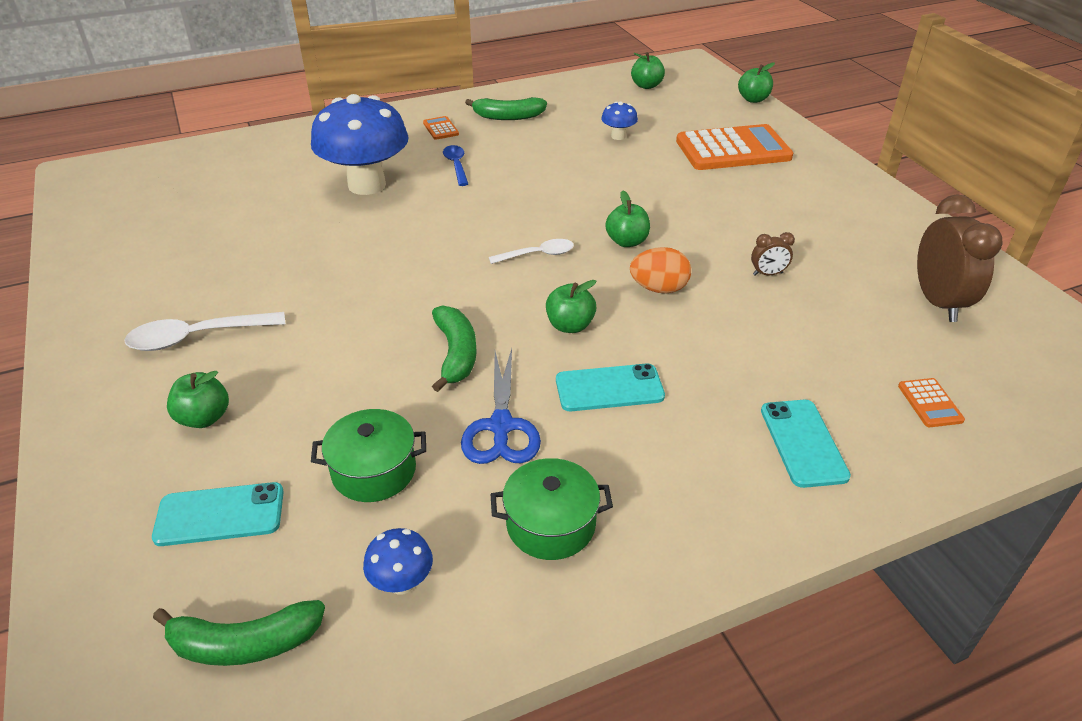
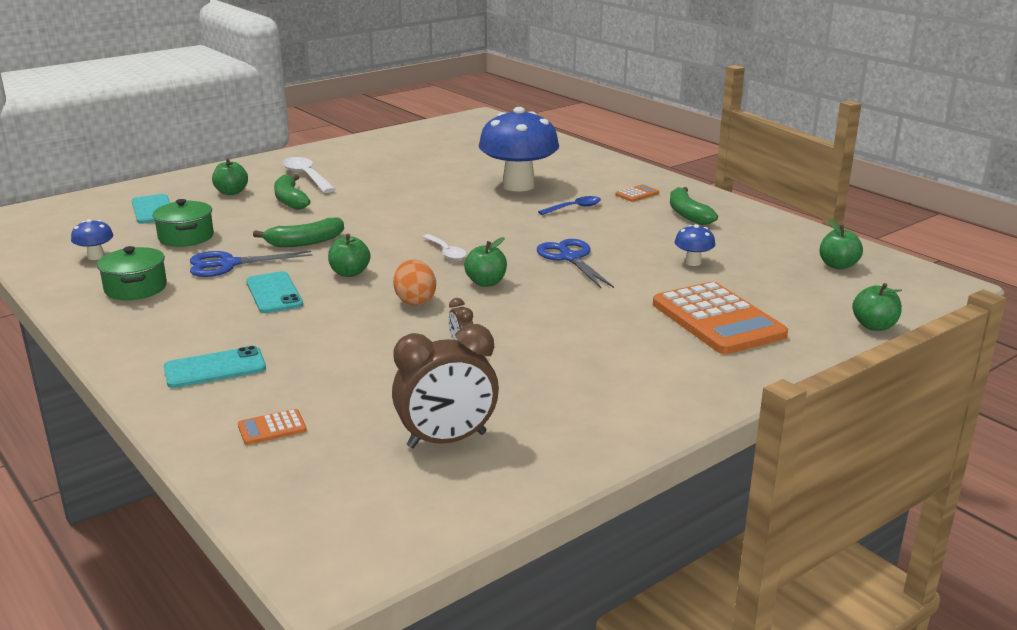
camera: 75 degrees right, 15 degrees down
(245, 643) = (63, 230): green banana -> green banana (290, 200)
(585, 188) = (570, 258): none -> blue scissors

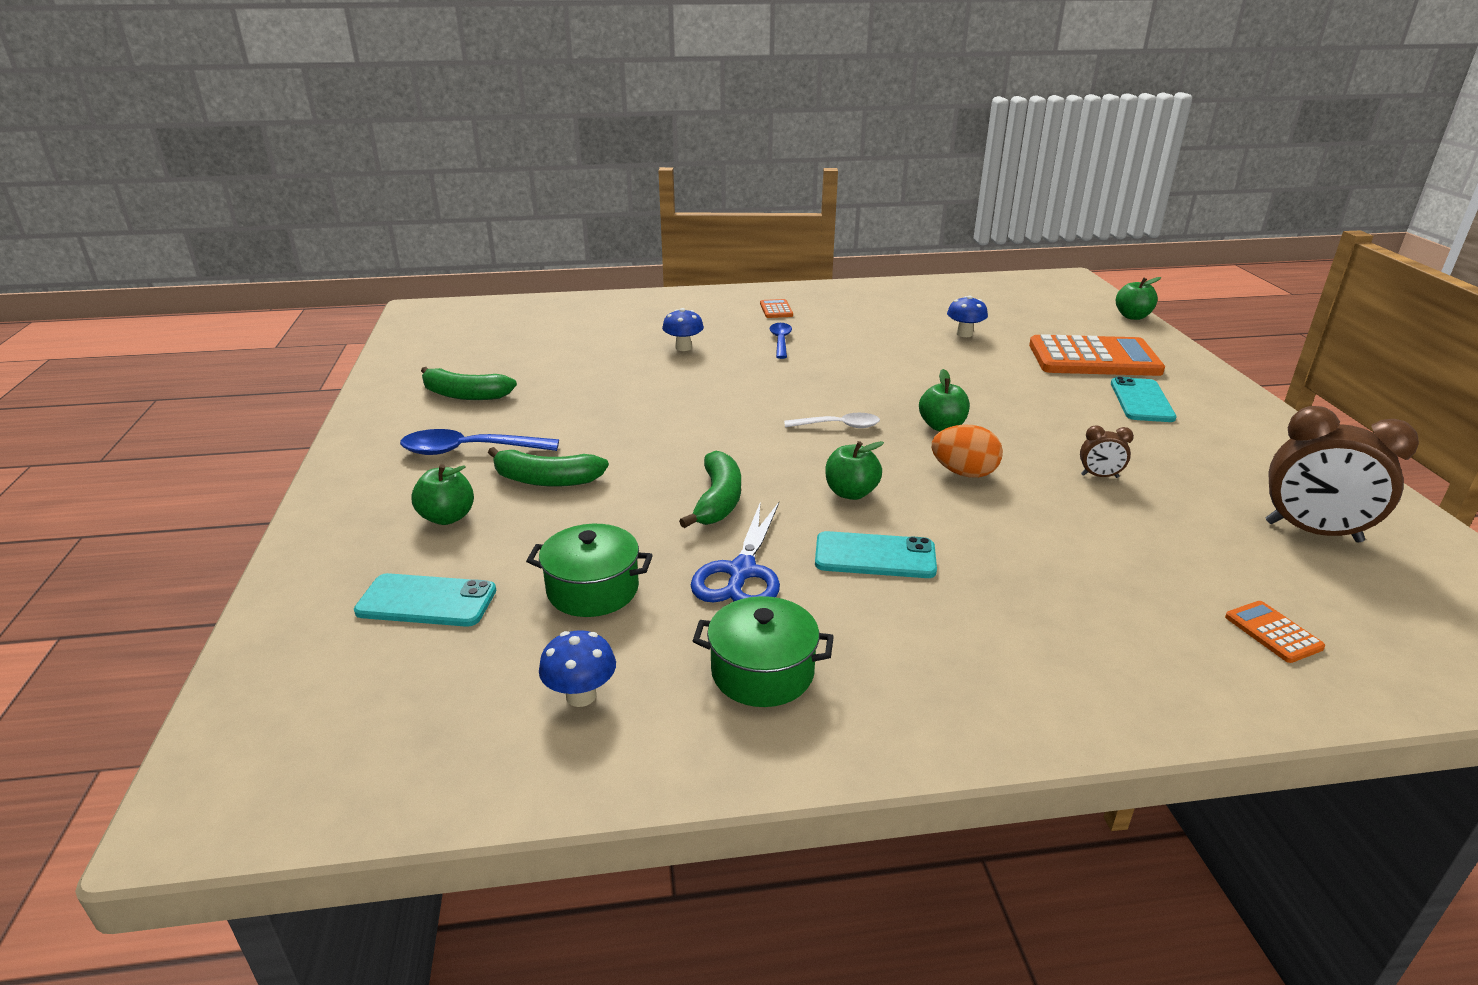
camera: 60 degrees left, 5 degrees up
(215, 368) = (1092, 645): turquoise phone -> turquoise phone (1141, 400)
(272, 428) = (1273, 632): orange calculator -> orange calculator turned 150 degrees clockwise
(306, 177) = (469, 450): white spoon -> blue spoon
(447, 440) = (1312, 532): brown clock -> brown clock turned 105 degrees clockwise
(518, 186) = (683, 347): blue mushroom -> blue mushroom, size x0.42
(570, 258) = (911, 375): blue scissors -> none
(687, 214) = (850, 306): green banana -> green banana (465, 395)
(838, 265) = (1011, 294): green apple -> none

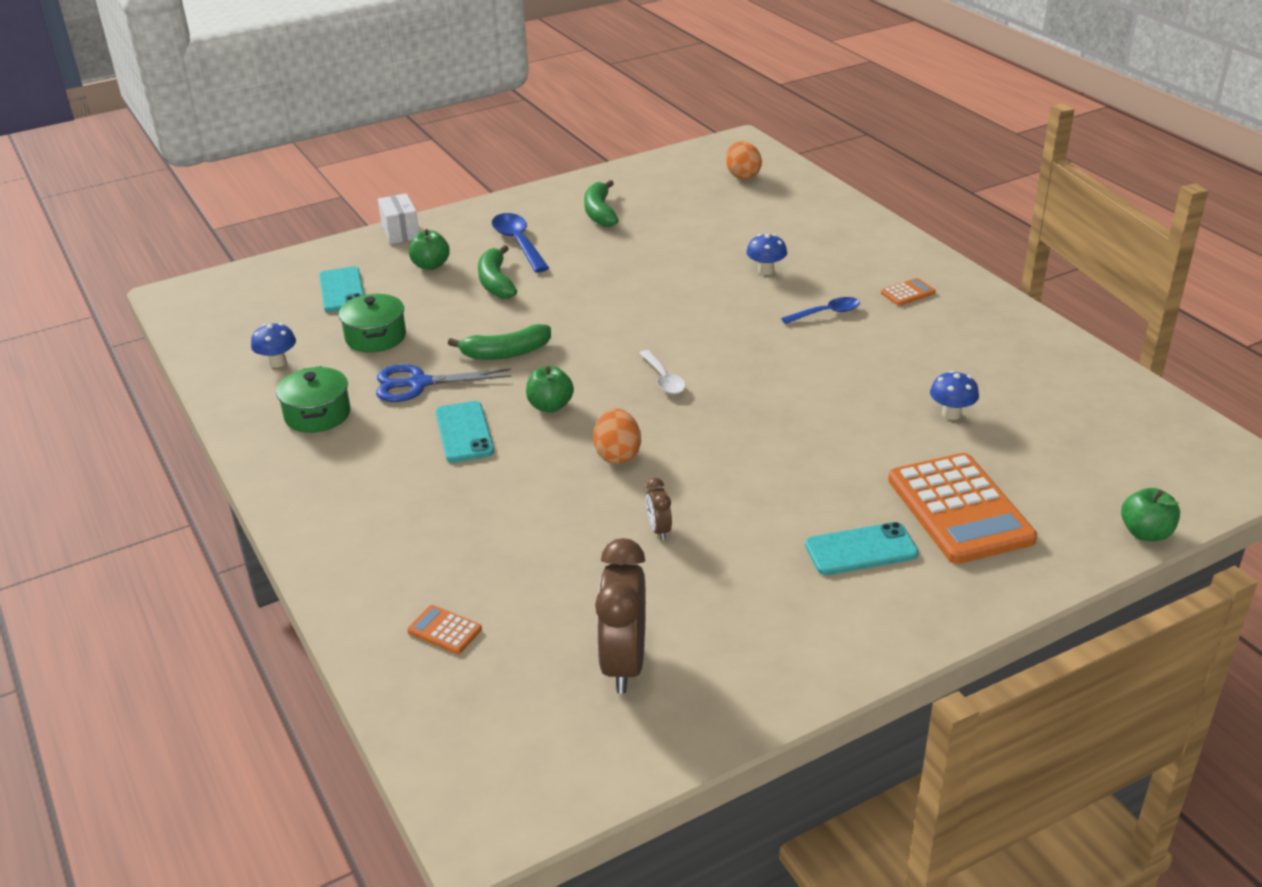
camera: 70 degrees right, 5 degrees up
(320, 526) = (400, 232): none -> white box
(491, 321) = (742, 176): none -> orange egg
(942, 426) = (701, 431): green apple -> none
(1273, 632) = (444, 630): orange calculator -> orange calculator turned 105 degrees counterclockwise

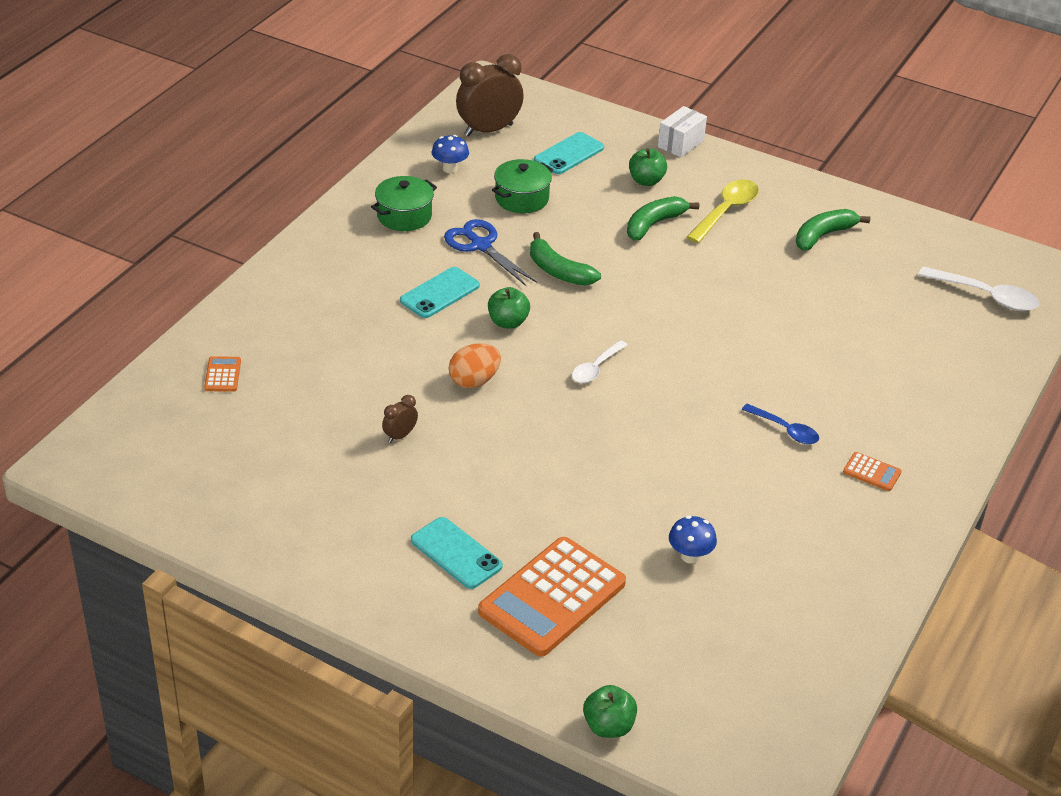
camera: 55 degrees right, 5 degrees up
(518, 243) = (726, 211): blue spoon -> yellow spoon
(624, 664) = (245, 471): brown clock -> brown clock (488, 130)
(742, 176) = (986, 296): orange egg -> white spoon
(766, 271) = (822, 369): blue mushroom -> none

